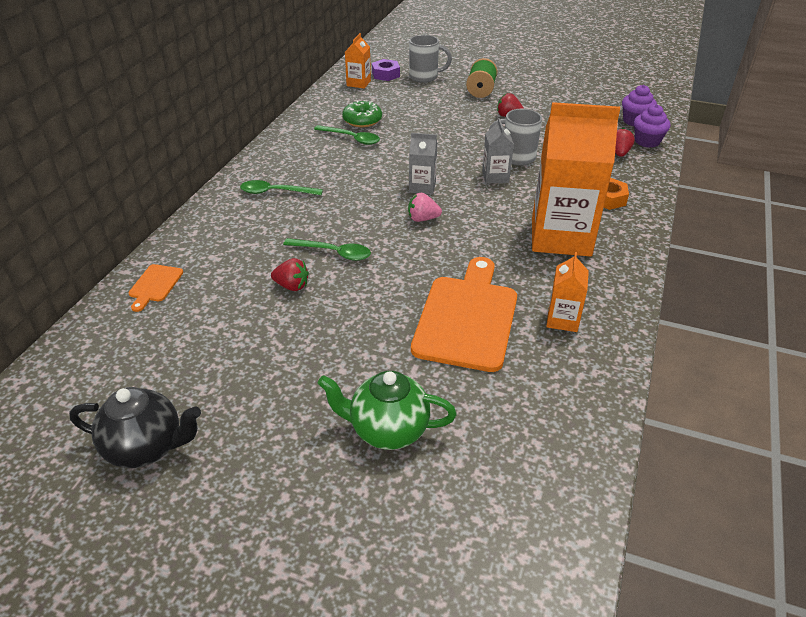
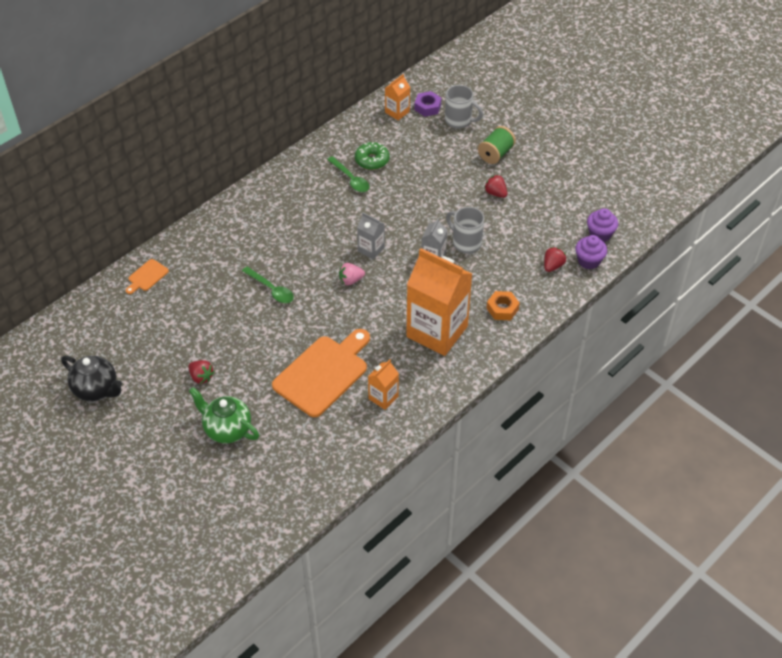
camera: 25 degrees right, 10 degrees up
(275, 192) = (263, 218): green spoon -> none
(292, 286) = (229, 308): red strawberry -> red strawberry (201, 377)
(422, 219) = (351, 280): pink strawberry -> pink strawberry turned 45 degrees counterclockwise

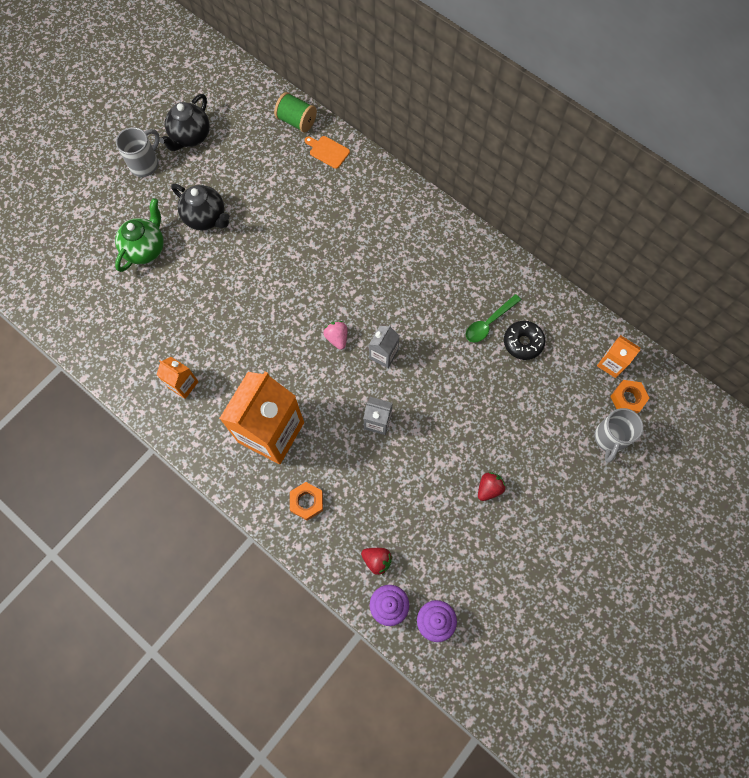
camera: 85 degrees right, 20 degrees up
(201, 377) = (206, 218): red strawberry -> black teapot
(271, 289) = (319, 263): green spoon -> none
(323, 373) = (212, 325): orange cutting board -> none
(372, 160) = (523, 342): green donut -> black donut
(427, 107) = (627, 399): purple nut -> orange nut
(466, 243) = (404, 456): grey mug -> grey mug (145, 164)
(495, 154) = (557, 486): green spool -> green spool (296, 121)

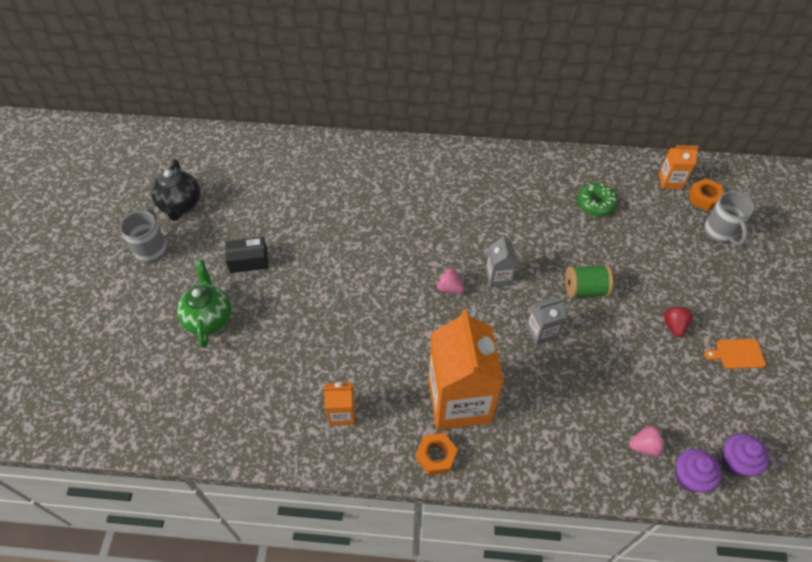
camera: 35 degrees left, 15 degrees down
(206, 218) = (248, 260): black teapot -> black box
(296, 121) = (270, 146): green spool -> green spool (585, 289)
(307, 502) = (543, 439): orange nut -> orange nut (436, 456)
(328, 151) = (317, 154): orange cutting board -> orange cutting board (737, 354)
(377, 560) = (645, 446): red strawberry -> pink strawberry
(489, 322) = (557, 205): green spoon -> none
(523, 342) = (595, 204): black donut -> green donut

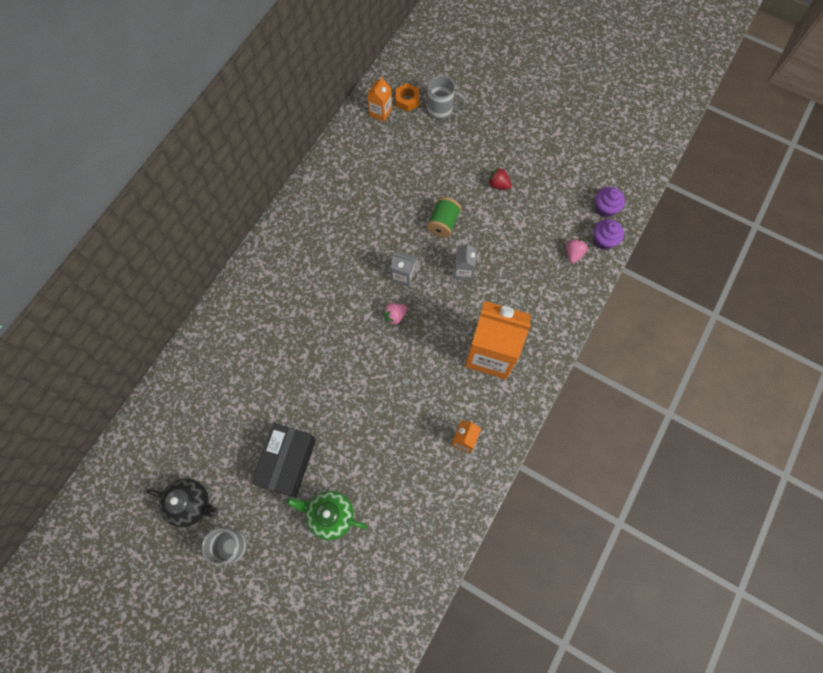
camera: 65 degrees left, 15 degrees up
(248, 260) = (287, 462): black box -> black box, size x1.71
(436, 456) = (524, 388): orange nut -> none
(595, 204) = (373, 173): green donut -> none
(737, 354) = (536, 160): orange cutting board -> none

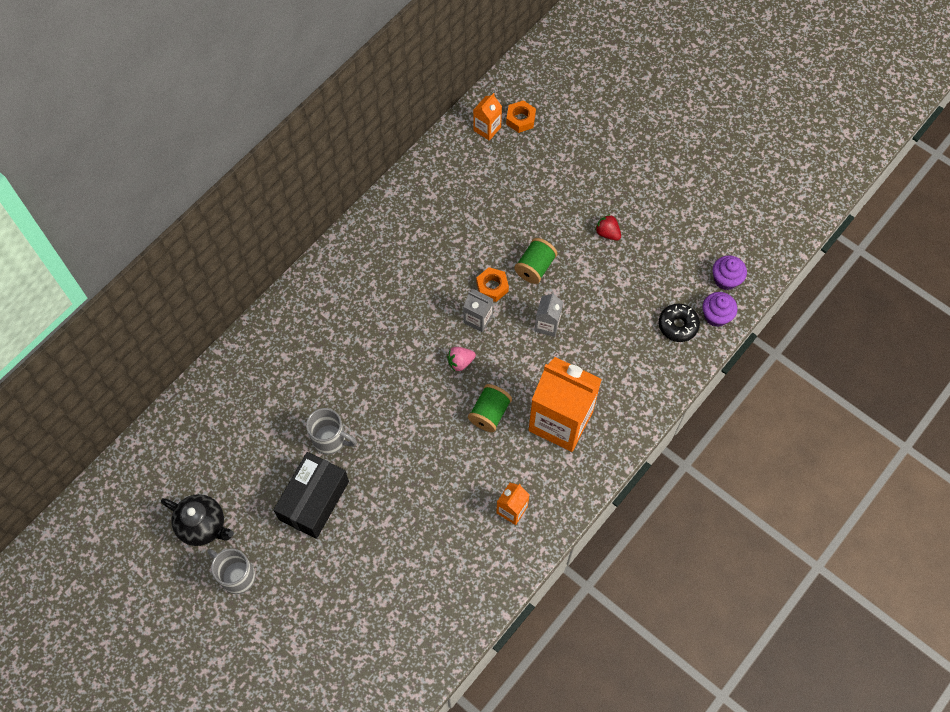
camera: 10 degrees right, 5 degrees down
(330, 515) = (350, 564): green teapot -> none
(410, 246) = (492, 287): none -> orange nut
(428, 357) = (489, 413): none -> green spool
(441, 109) = (558, 136): grey mug -> grey mug (330, 440)
(573, 254) = (678, 325): pink strawberry -> black donut

